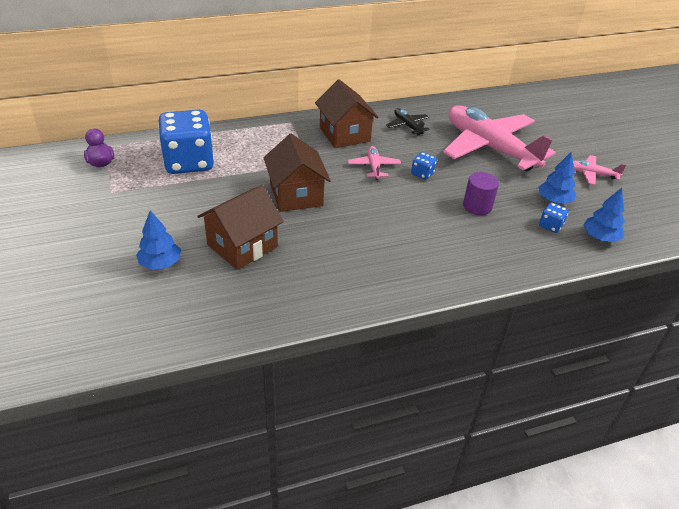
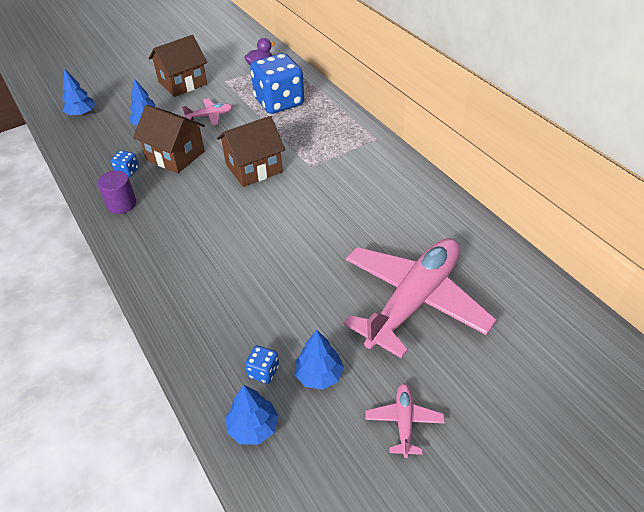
camera: 80 degrees right, 5 degrees up
(83, 328) = (81, 114): none -> blue tree
(344, 134) = (374, 177): brown house -> brown house (182, 83)
(374, 167) = (322, 208): pink plane -> pink plane (210, 116)
(407, 126) = (421, 221): black plane -> none
(422, 174) = (326, 246): blue dice -> blue dice (127, 171)
(477, 206) = (280, 299): purple cylinder -> purple cylinder (121, 204)

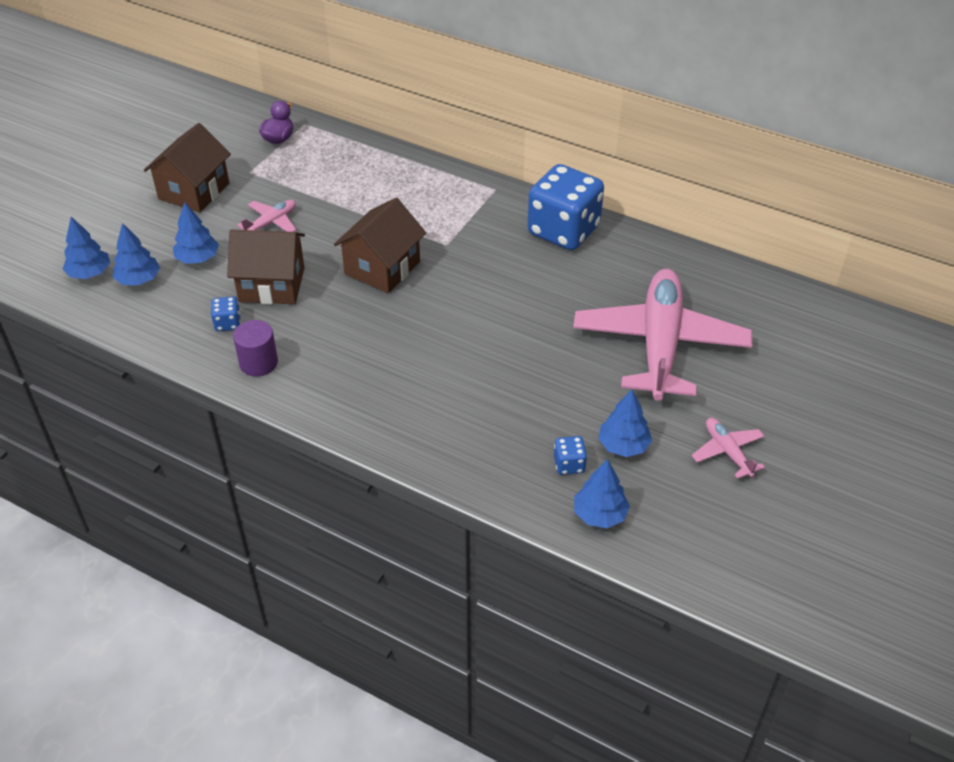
camera: 30 degrees left, 0 degrees up
(103, 126) = (139, 280): none -> blue tree
(279, 102) = (344, 179): blue dice -> blue dice (563, 230)

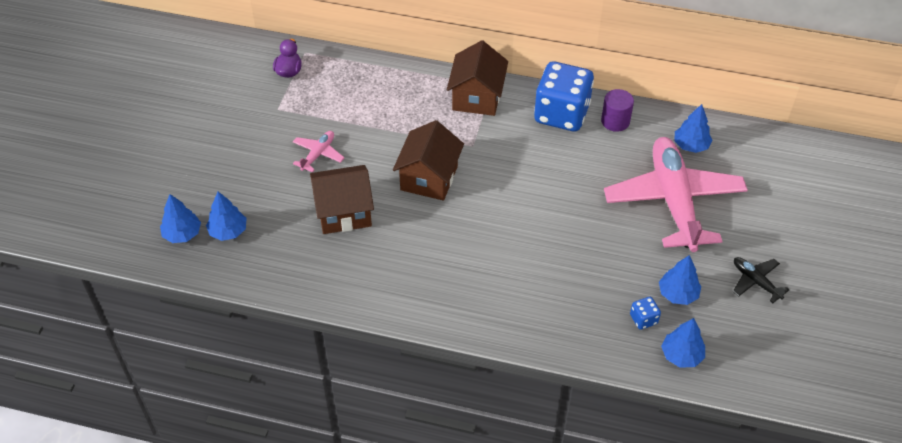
camera: 15 degrees left, 5 degrees up
(194, 191) = (237, 137): brown house -> brown house (477, 97)
(197, 258) = (270, 201): blue tree -> blue tree (691, 145)
(227, 323) = (322, 255): blue dice -> none
(258, 363) = (364, 286): purple cylinder -> purple cylinder (615, 121)
(727, 452) = (755, 281): pink plane -> black plane

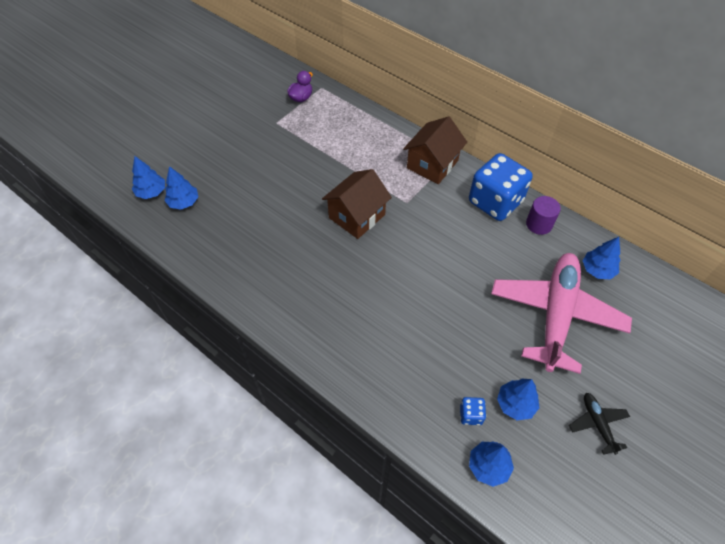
camera: 25 degrees right, 5 degrees up
(318, 154) = (284, 167): pink plane -> none
(344, 212) = (275, 219): brown house -> none

